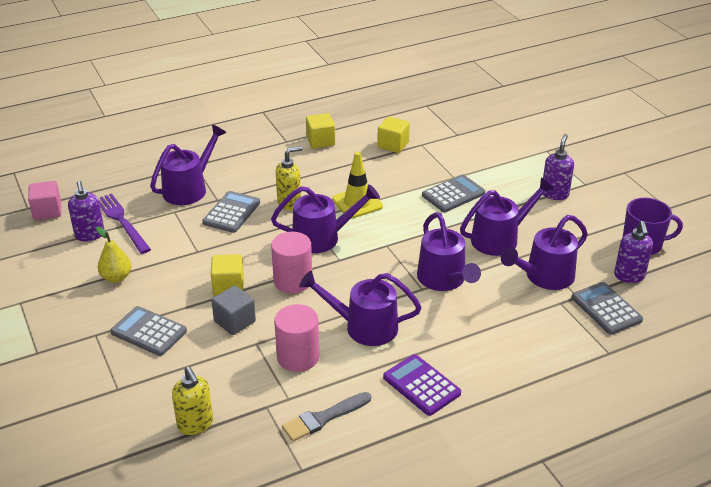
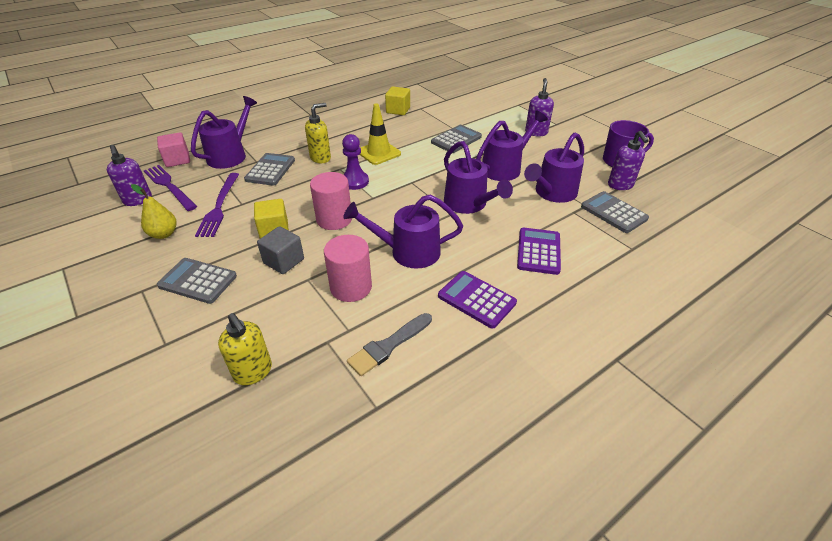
camera: 10 degrees left, 5 degrees up
(47, 211) = (97, 184): pink cube -> pink cube (177, 160)
(174, 252) = (219, 206): none -> purple fork
(320, 141) = (339, 112): yellow cube -> none
(323, 237) = (355, 181): purple watering can -> purple pawn
(503, 343) = (538, 251): none -> purple calculator

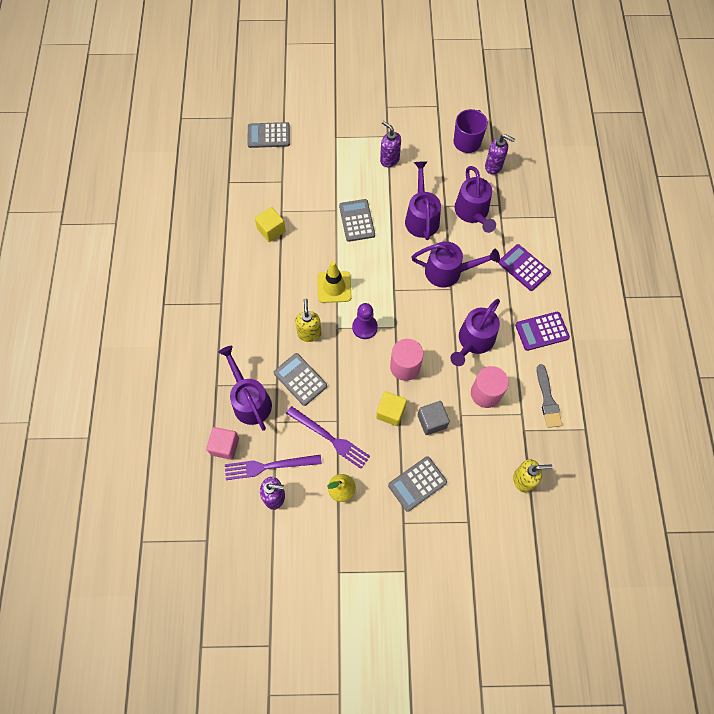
camera: 55 degrees left, 25 degrees up
(613, 212) = (518, 196): grey calculator -> grey calculator (268, 135)

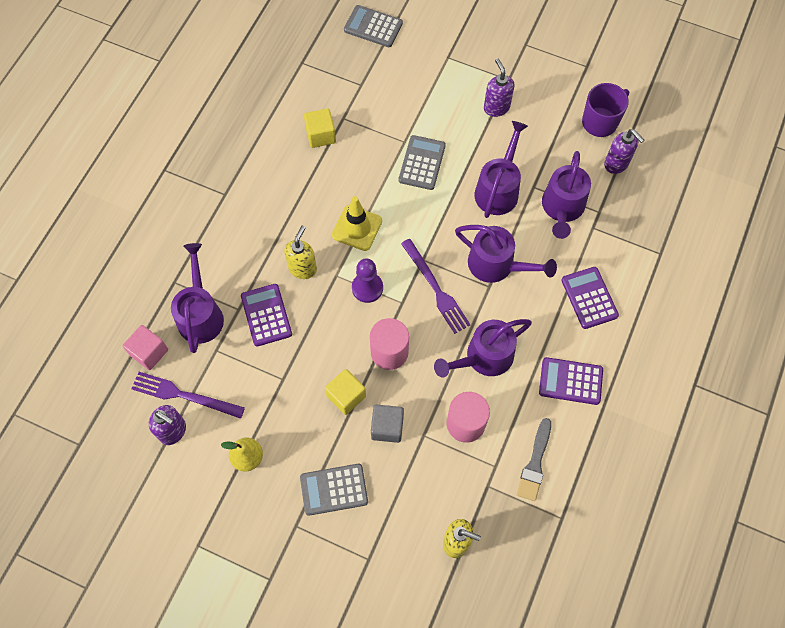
camera: 25 degrees right, 0 degrees up
(300, 379) = (266, 315): grey calculator -> purple calculator
(330, 438) = (265, 394): purple fork -> purple fork (436, 288)

